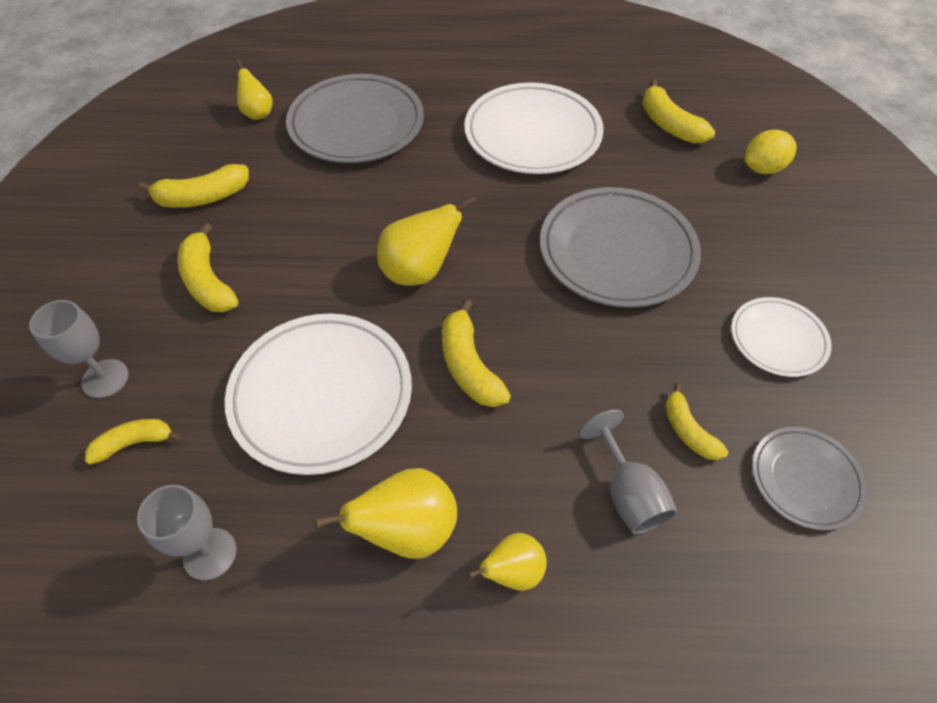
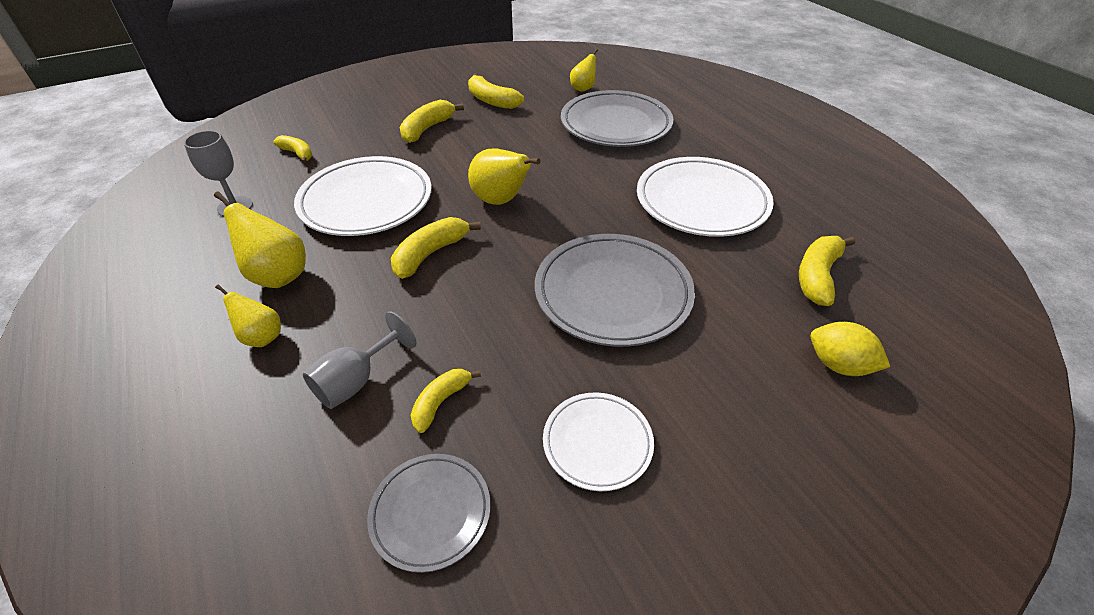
camera: 60 degrees right, 10 degrees down
(105, 378) = (336, 128): grey goblet -> none

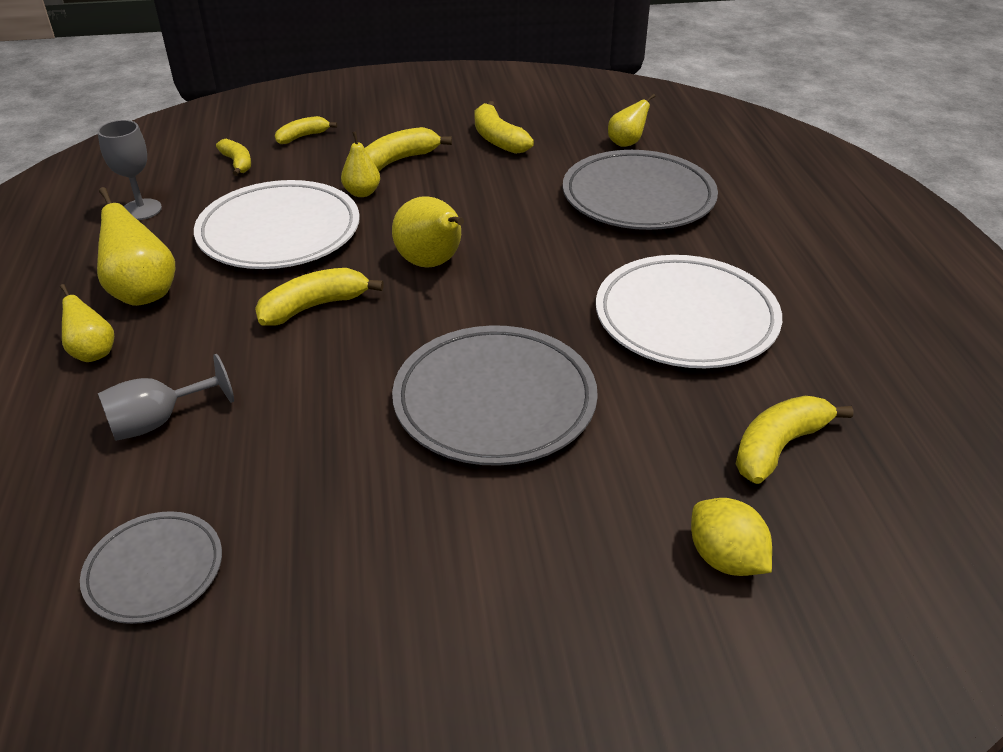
camera: 20 degrees right, 5 degrees down
(414, 158) = (362, 193): none -> yellow pear
(441, 402) = (229, 466): yellow banana -> yellow banana (302, 137)
(597, 443) = (368, 557): white plate -> none

